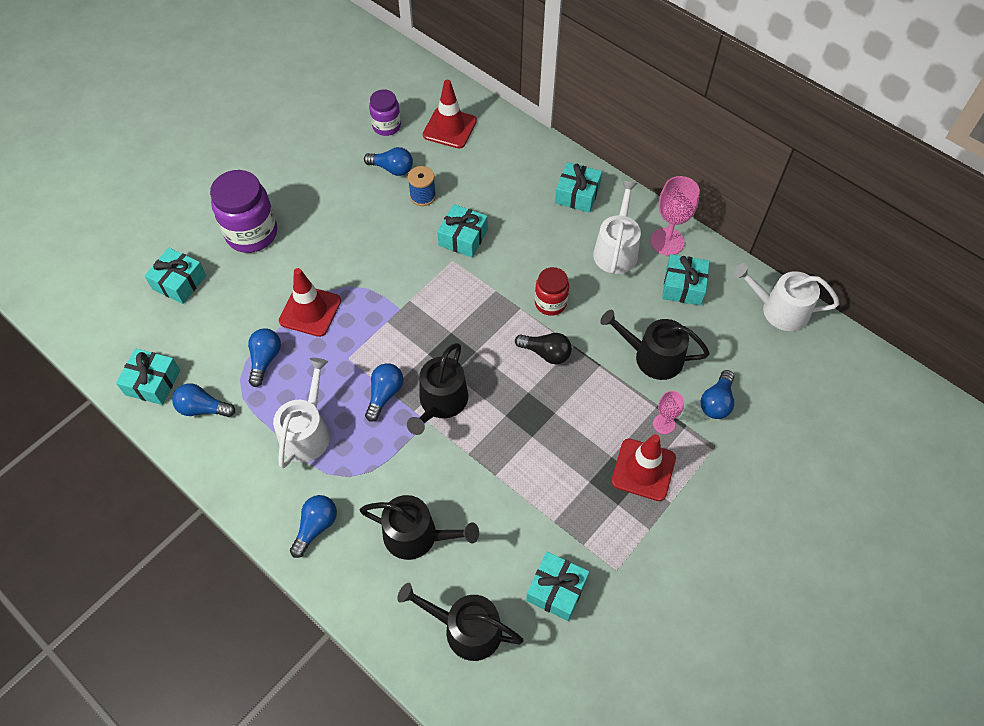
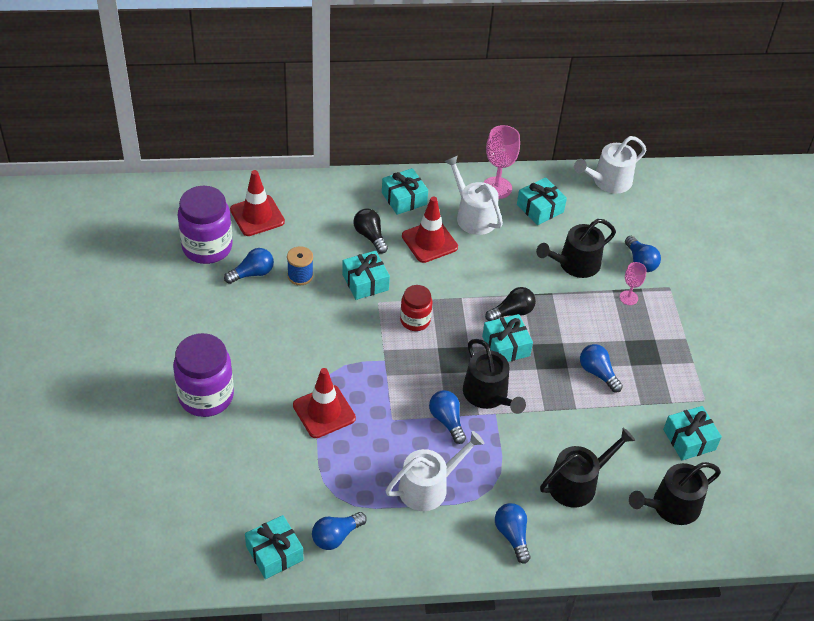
camera: 50 degrees left, 10 degrees down
(179, 282) = (196, 473): turquoise gift -> turquoise gift (506, 346)
(265, 359) = (336, 468): blue light bulb -> blue light bulb (597, 373)
(307, 432) = (428, 487): white watering can -> white watering can turned 90 degrees clockwise
(386, 126) = (207, 247): purple jar -> purple jar, size x1.71
(512, 205) = (370, 236): none -> black light bulb
(550, 303) = (475, 280): red jar -> red jar (415, 320)
(643, 470) = (650, 333): red traffic cone -> red traffic cone (429, 242)

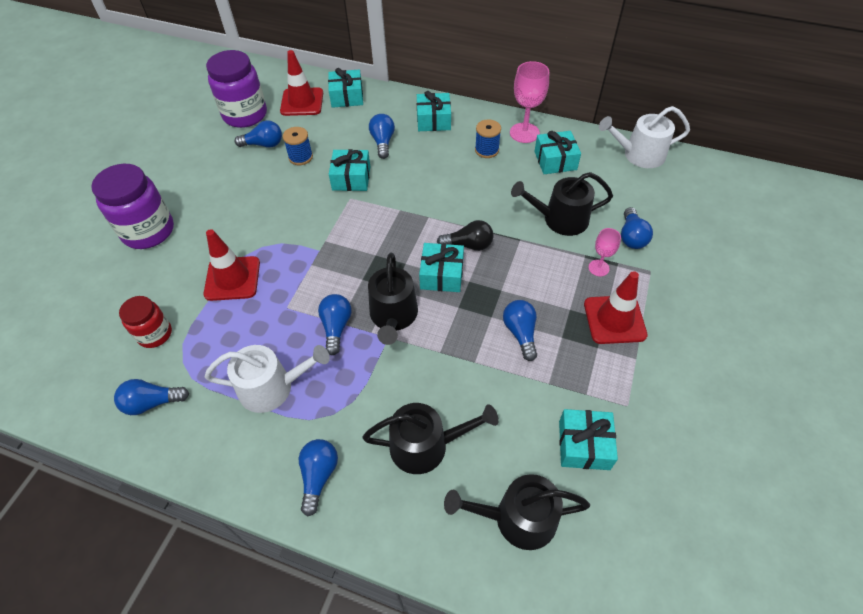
camera: 30 degrees right, 5 degrees up
(274, 553) = (87, 396): turquoise gift -> turquoise gift (347, 96)
(370, 236) = (383, 142): black light bulb -> blue light bulb
(415, 320) = (372, 224): red jar -> red jar (155, 334)
(429, 242) = (432, 161): red traffic cone -> red traffic cone (614, 319)
(473, 216) = (486, 150): white watering can -> blue spool

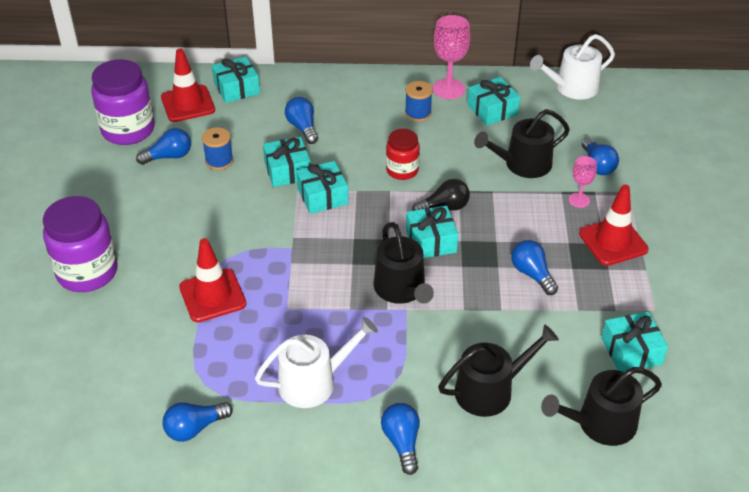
camera: 20 degrees left, 10 degrees down
(155, 334) = (158, 367): red jar -> red jar (402, 170)
(336, 327) = (349, 313): blue light bulb -> none
(433, 120) = (346, 95): turquoise gift -> turquoise gift (322, 196)

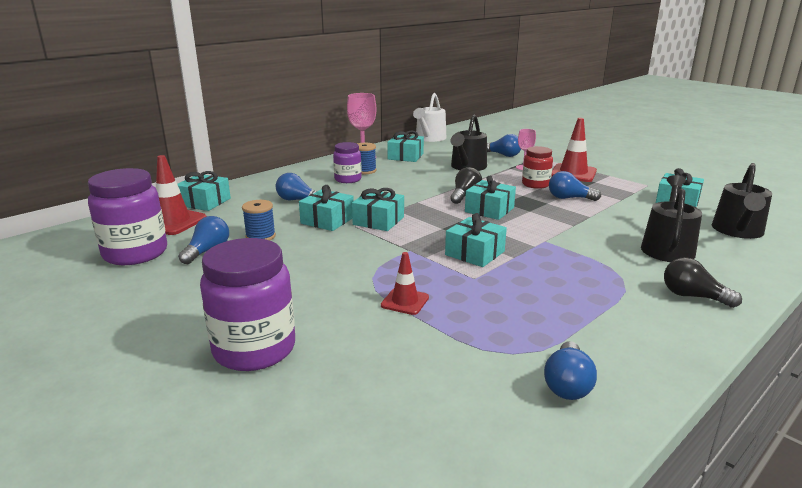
camera: 45 degrees left, 20 degrees down
(212, 295) = (405, 301): red traffic cone -> red traffic cone, size x0.61
(314, 382) = (578, 302): white watering can -> none
(330, 284) = (474, 253): none -> turquoise gift
(383, 119) = (348, 179): none -> purple jar
(402, 170) = (406, 192): red jar -> red jar (535, 184)
(402, 289) = (522, 234): black watering can -> none
(402, 442) = (693, 296): blue light bulb -> black light bulb

